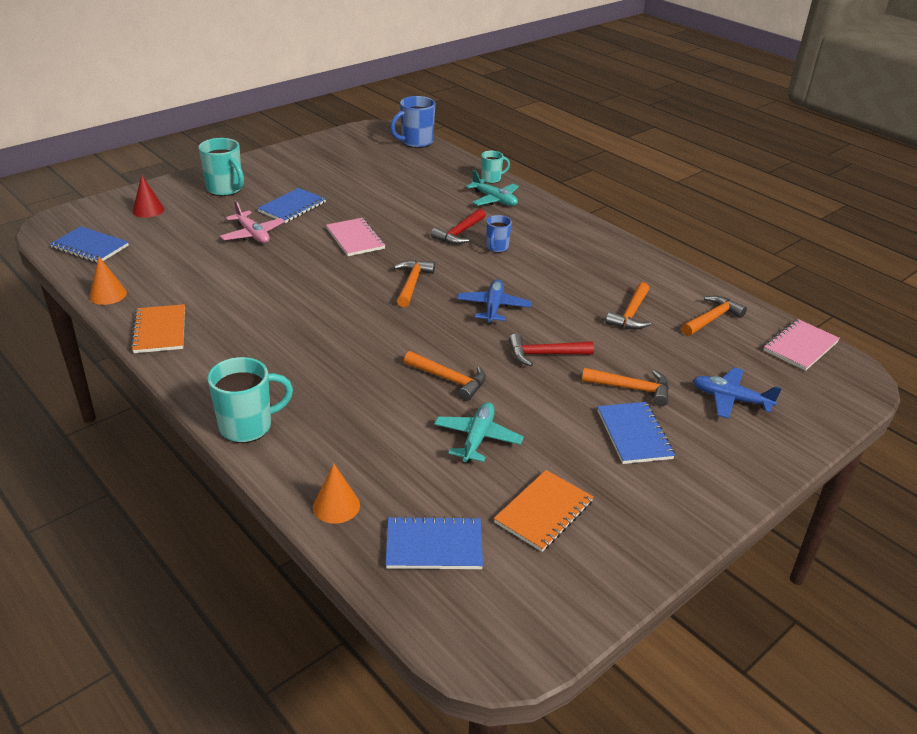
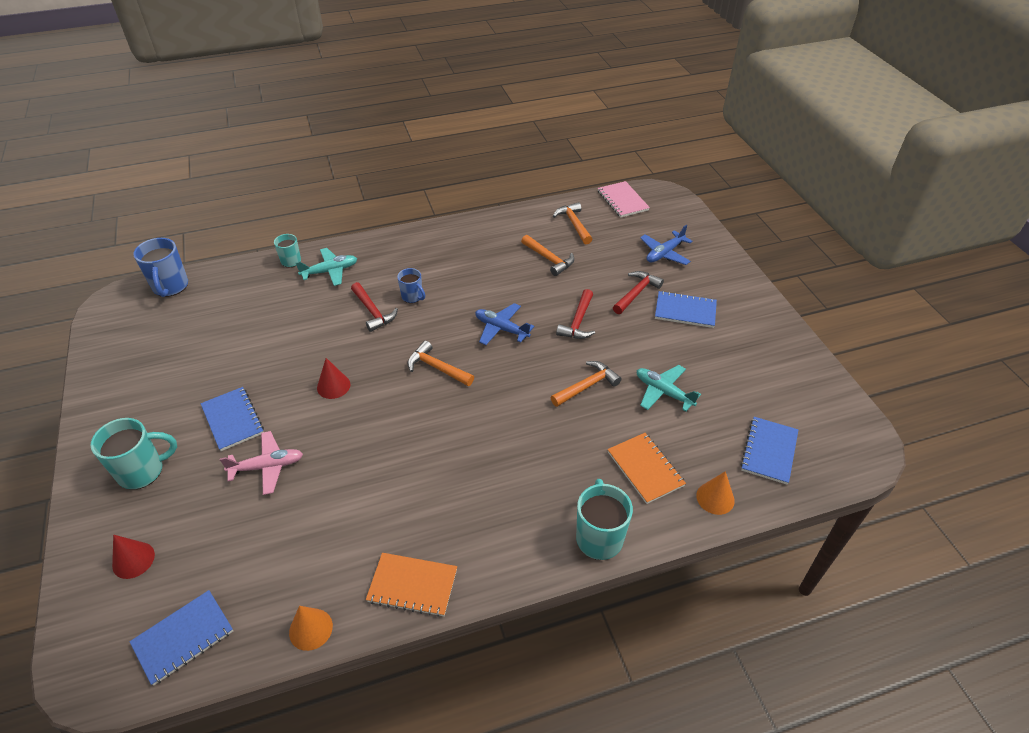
camera: 65 degrees left, 10 degrees up
(355, 239) = (333, 386): pink notebook -> red cone
(543, 512) = (749, 383): orange notebook -> orange notebook (645, 469)
(631, 388) = (636, 293): orange hammer -> red hammer

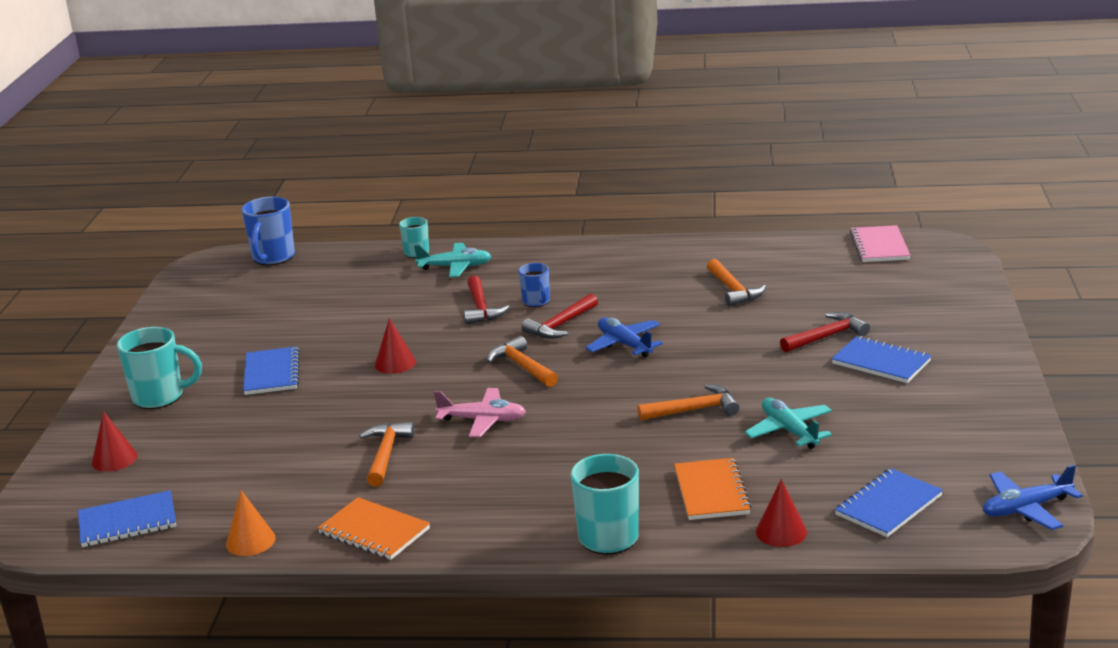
camera: 25 degrees right, 20 degrees down
(267, 467) = (284, 415): pink plane -> pink plane (482, 420)
(574, 224) = (793, 261): orange hammer -> orange hammer (386, 454)
(578, 322) = (727, 352): red hammer -> red hammer (560, 325)
(664, 253) = (897, 304): blue plane -> blue plane (1026, 508)
(715, 498) = (781, 532): orange cone -> red cone

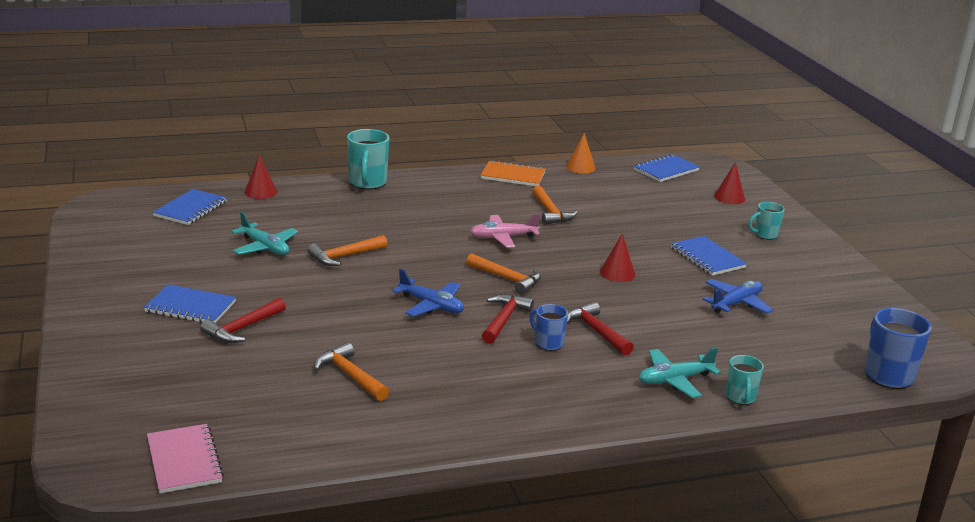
camera: 155 degrees right, 0 degrees up
(160, 397) = (765, 235): turquoise mug -> turquoise mug, size x0.59
(711, 492) = (312, 208): orange notebook -> none
(1026, 508) = (96, 214): blue plane -> blue plane (736, 303)

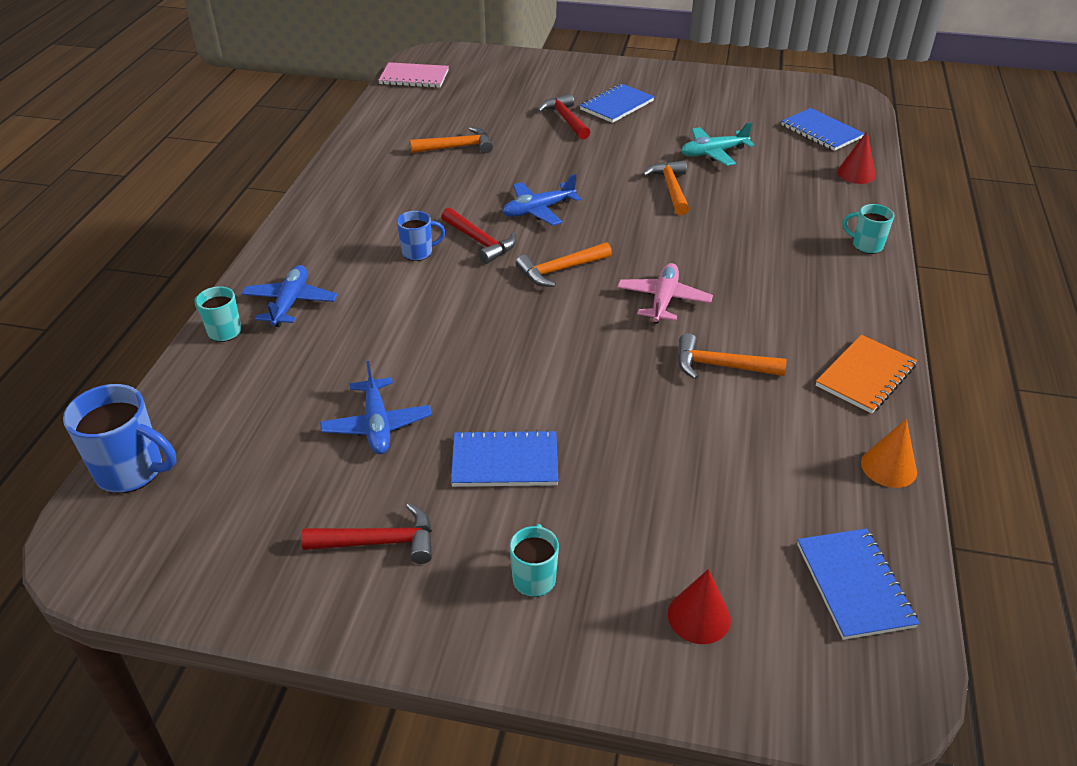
camera: 120 degrees right, 15 degrees up
(367, 183) = (866, 245): turquoise mug -> turquoise mug, size x0.59
(596, 331) = (413, 289): red hammer -> red hammer (379, 542)
(617, 273) = (519, 356): red cone -> none
(674, 380) = (290, 303): turquoise plane -> blue plane

